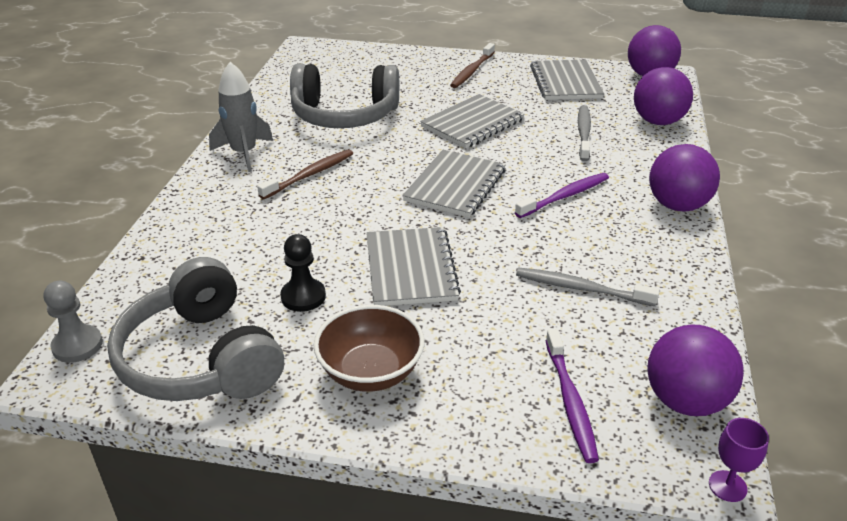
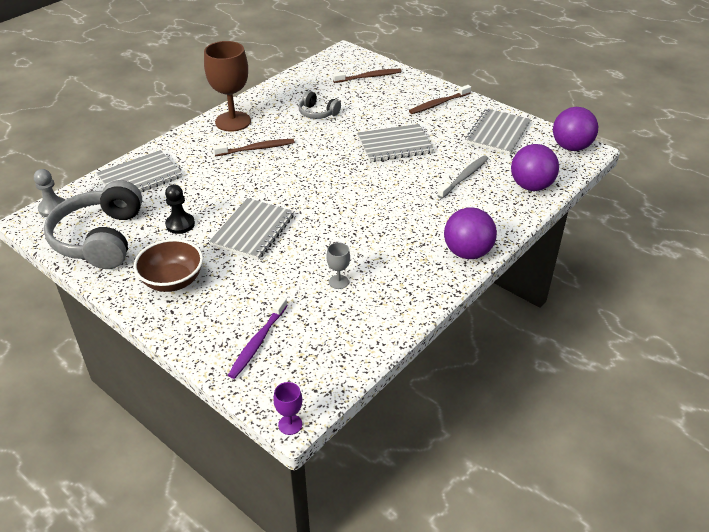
camera: 30 degrees right, 5 degrees up
(244, 153) = (233, 121): grey rocket -> brown goblet
(344, 115) = (317, 113): grey headphones -> grey headphones, size x0.49
(363, 64) = (368, 77): none -> brown toothbrush
(455, 185) = (335, 186): grey notebook -> grey notebook (140, 177)
(564, 196) = (397, 218): purple toothbrush -> none
(581, 288) = (338, 282): grey toothbrush -> grey goblet
(685, 401) = (322, 371): purple ball -> none

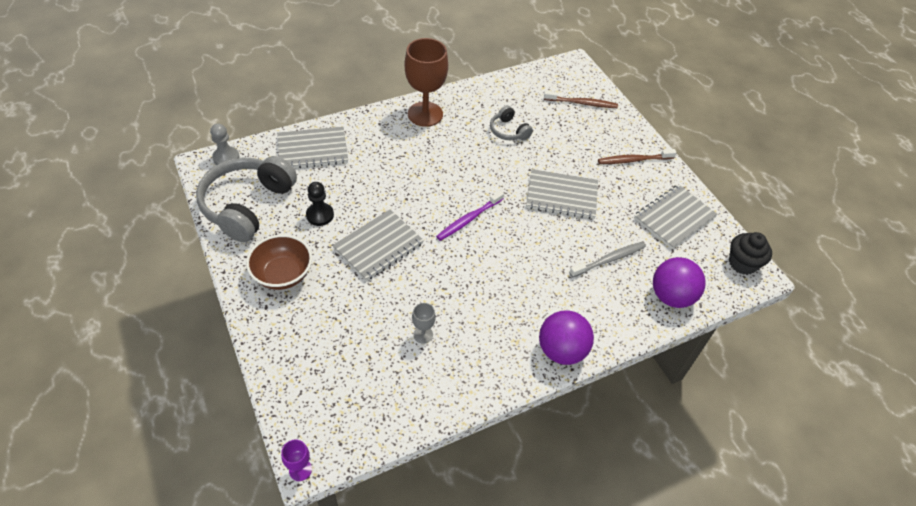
camera: 20 degrees right, 10 degrees up
(256, 149) = (429, 153): brown toothbrush -> none
(258, 342) = (319, 370): purple toothbrush -> purple toothbrush (469, 219)
(571, 147) = (742, 263): purple ball -> black cupcake

